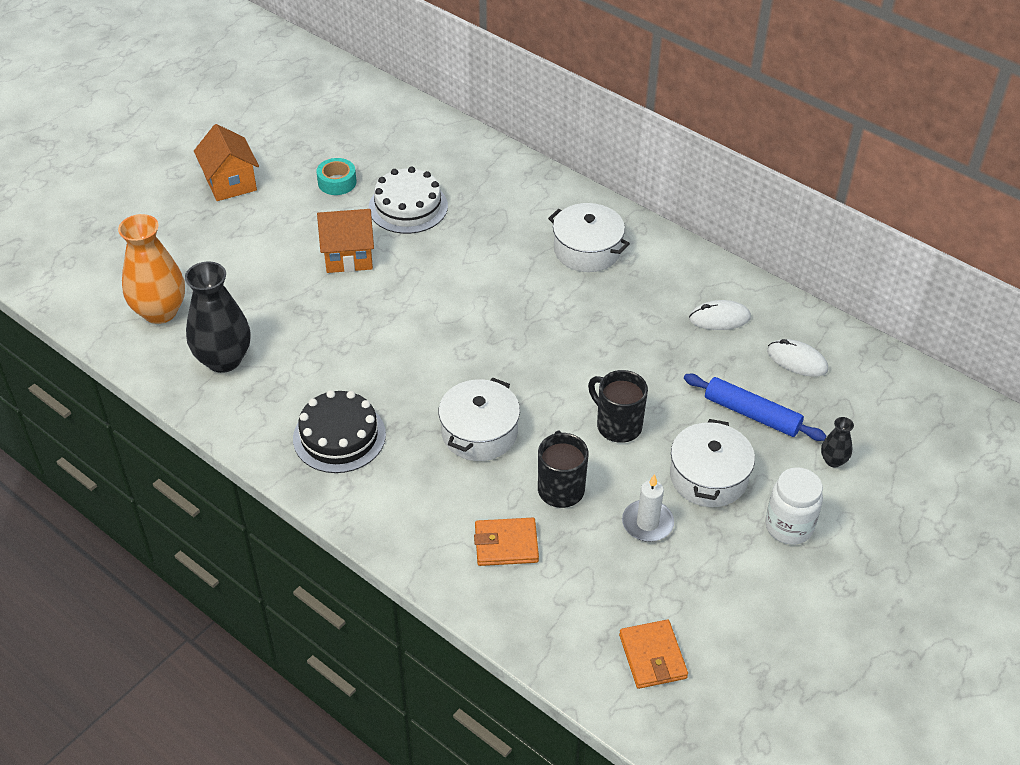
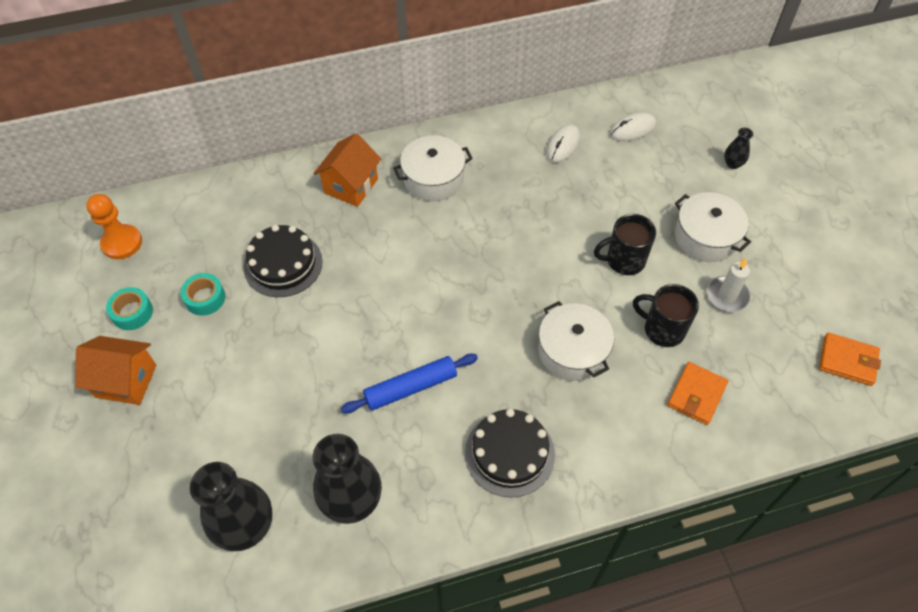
camera: 55 degrees left, 10 degrees up
(160, 312) = (246, 527): orange vase -> black vase
(291, 152) = (132, 313): none -> turquoise tape
(348, 111) = (122, 243): none -> orange pawn
(348, 256) = (304, 337): orange house -> orange house (351, 186)
(408, 207) = (283, 264): white cake -> black cake
(752, 414) = (664, 180): blue rolling pin -> blue rolling pin (411, 387)
(789, 526) = (775, 220): white jar -> none

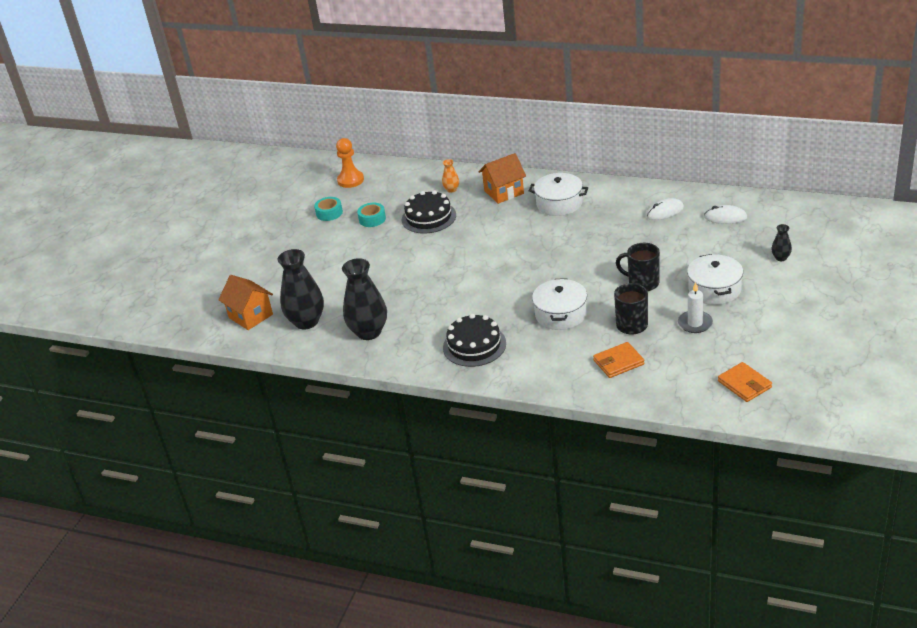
camera: 40 degrees right, 20 degrees down
(126, 381) = (301, 241): orange house -> orange house (250, 316)
(279, 207) = (451, 190): none -> orange vase
(411, 387) = (447, 297): blue rolling pin -> none

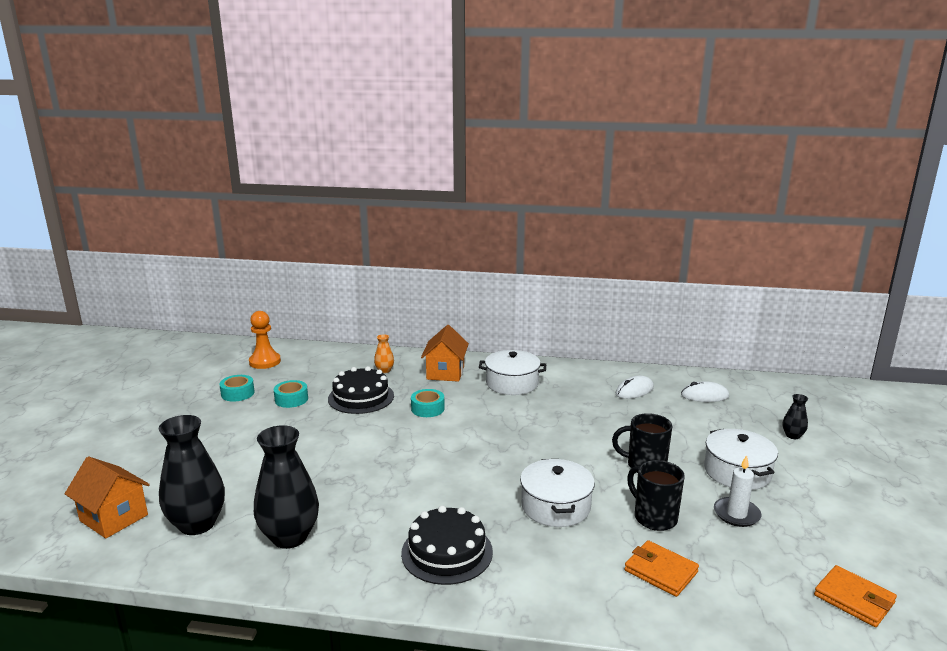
camera: 15 degrees left, 15 degrees down
(482, 229) = (427, 408): none -> turquoise tape
(504, 192) = (445, 373): orange house -> orange house turned 45 degrees counterclockwise
(618, 362) = (660, 571): orange wallet -> orange wallet turned 75 degrees clockwise

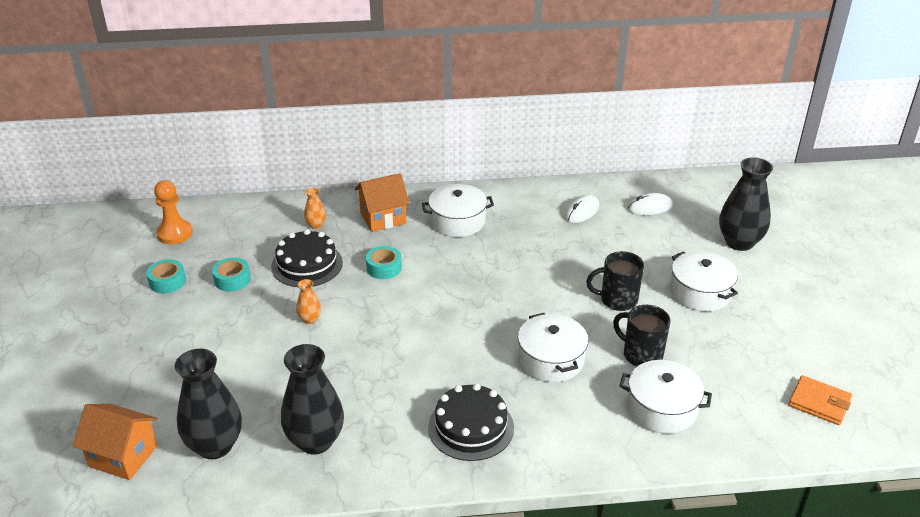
camera: 15 degrees left, 15 degrees up
(340, 438) = (310, 319): none -> orange vase
(445, 373) = (383, 218): orange house -> orange house turned 75 degrees clockwise
(660, 571) = (661, 408): orange wallet -> white pot
(736, 514) = (710, 338): white candle -> none
(792, 436) = (739, 242): black vase -> black vase, size x2.18

